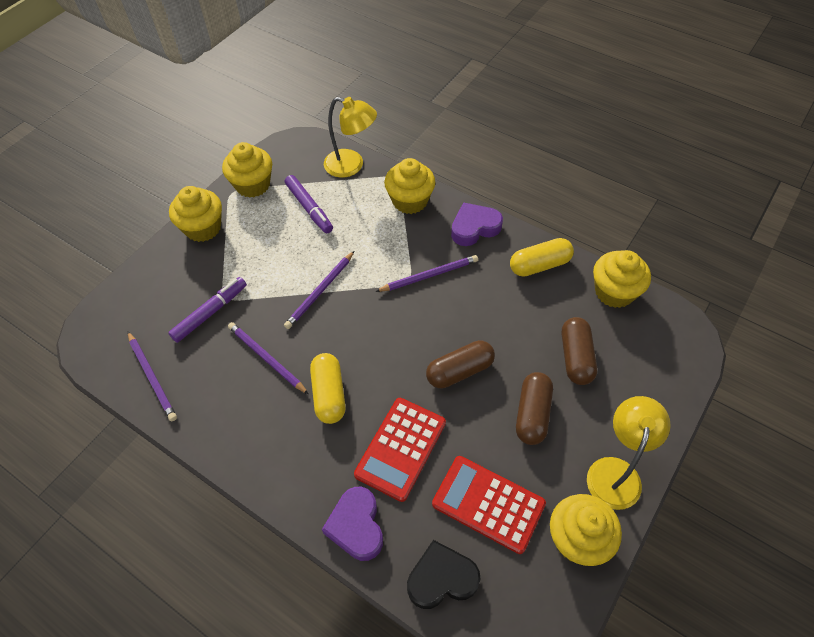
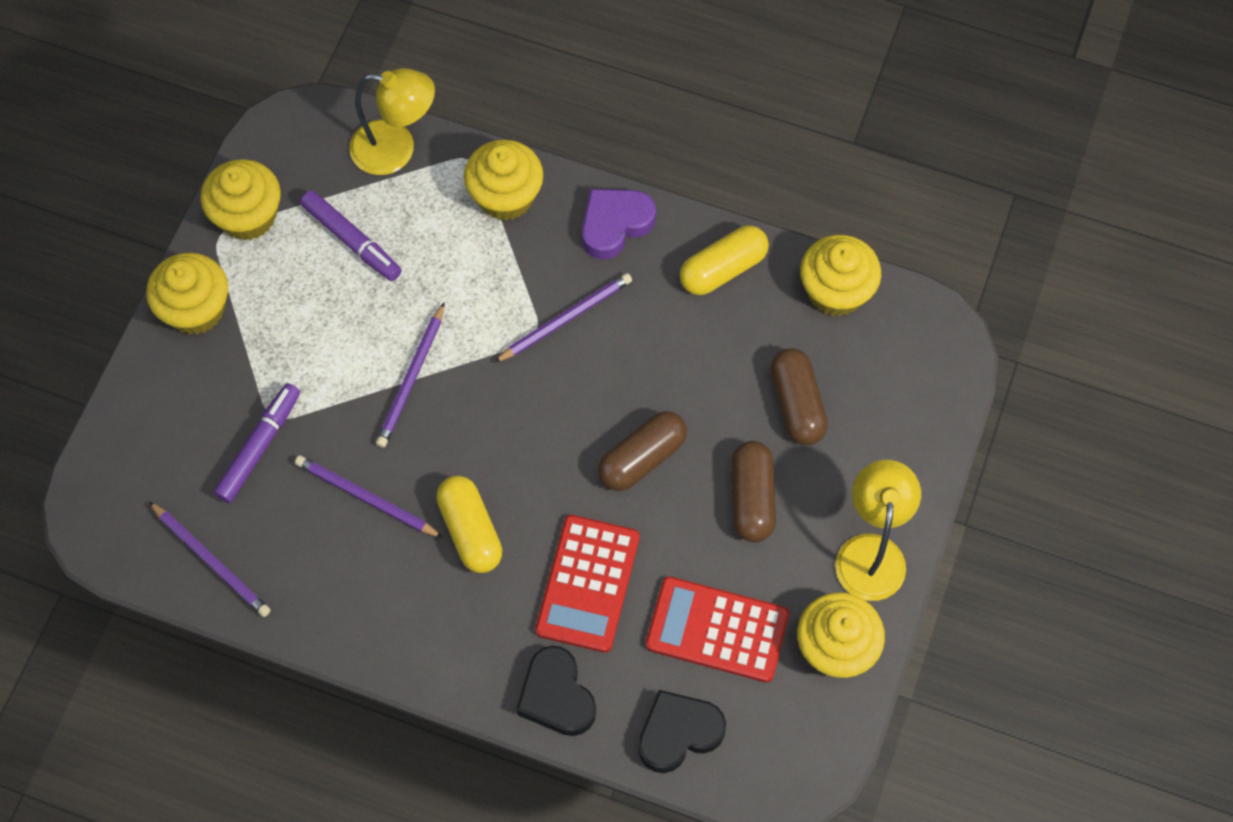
camera: 15 degrees left, 10 degrees up
(356, 526) = (556, 696): purple heart -> black heart

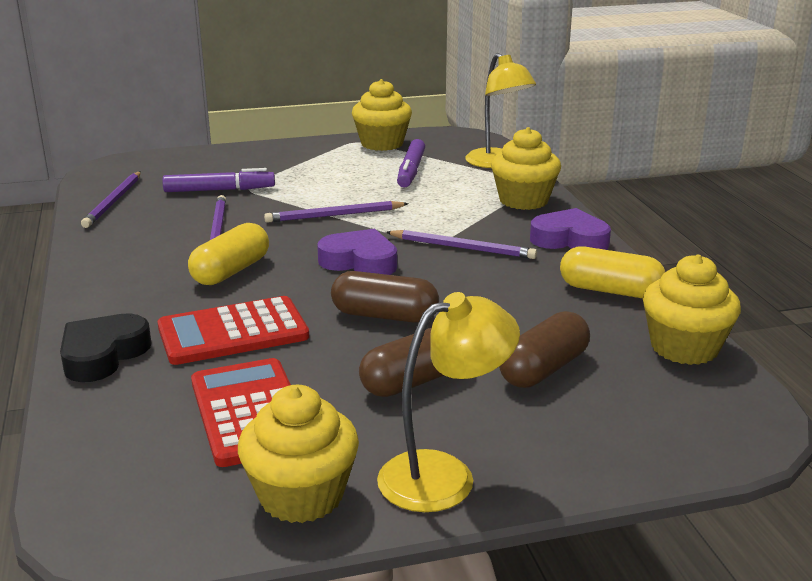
camera: 55 degrees right, 40 degrees down
(196, 309) = (297, 149): yellow cupcake -> none
(530, 417) = (360, 262): none -> purple heart
(678, 733) = (110, 432): black heart -> none

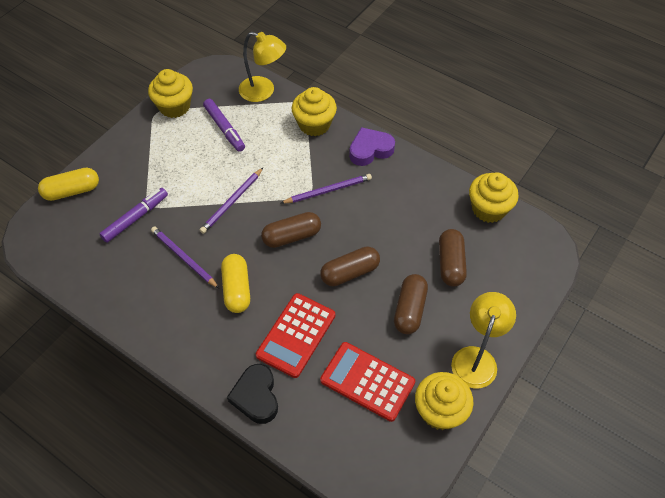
camera: 40 degrees left, 30 degrees up
(113, 202) = (85, 271): purple pencil -> none
(360, 262) = (291, 236): purple heart -> brown capsule
(610, 291) = (425, 184): yellow capsule -> yellow capsule (72, 191)

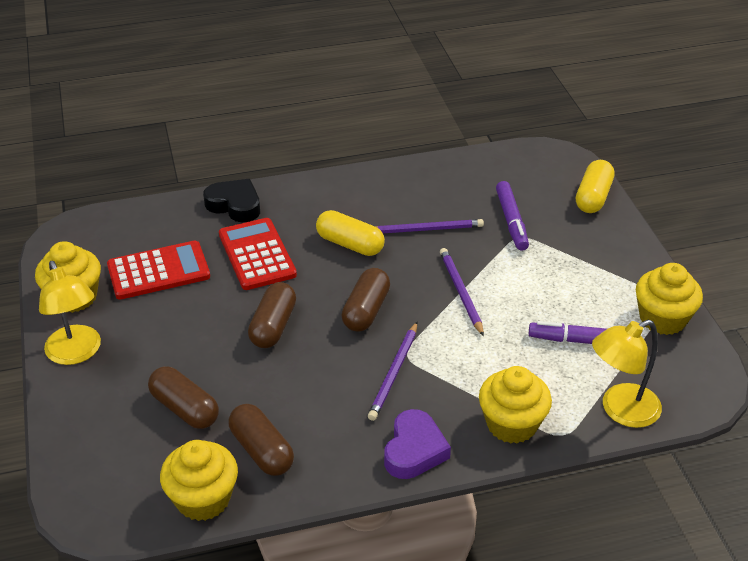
camera: 130 degrees right, 15 degrees down
(409, 310) = (181, 341): brown capsule -> brown capsule (262, 450)

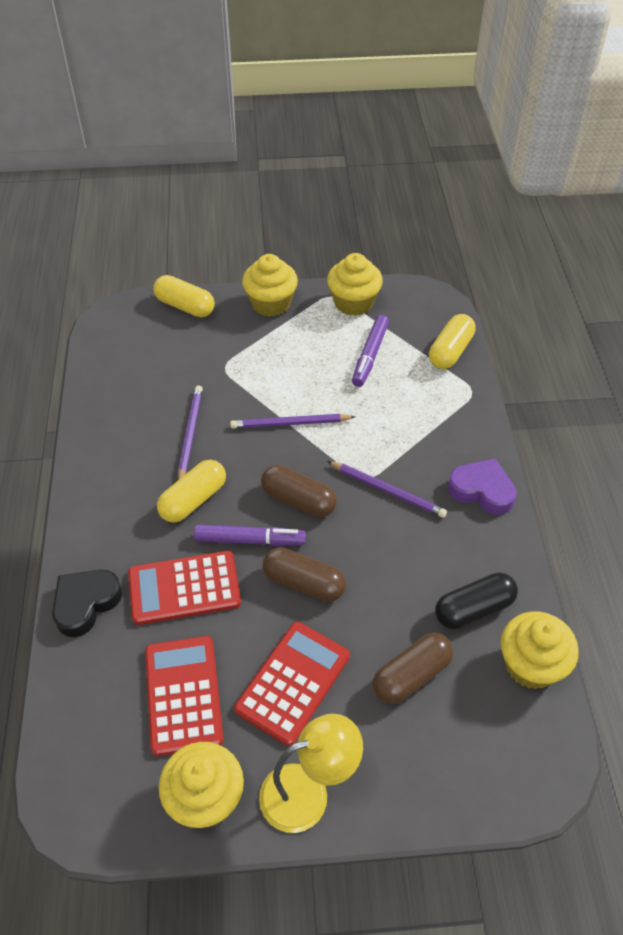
camera: 80 degrees left, 10 degrees up
(173, 332) = (293, 682): none -> red calculator
(262, 450) = (474, 609): brown capsule -> black capsule
(511, 221) = (200, 368): purple marker -> purple marker (250, 540)
(511, 424) = (458, 420): yellow cupcake -> yellow cupcake (271, 303)
(620, 410) = (450, 351): yellow lamp -> yellow capsule

